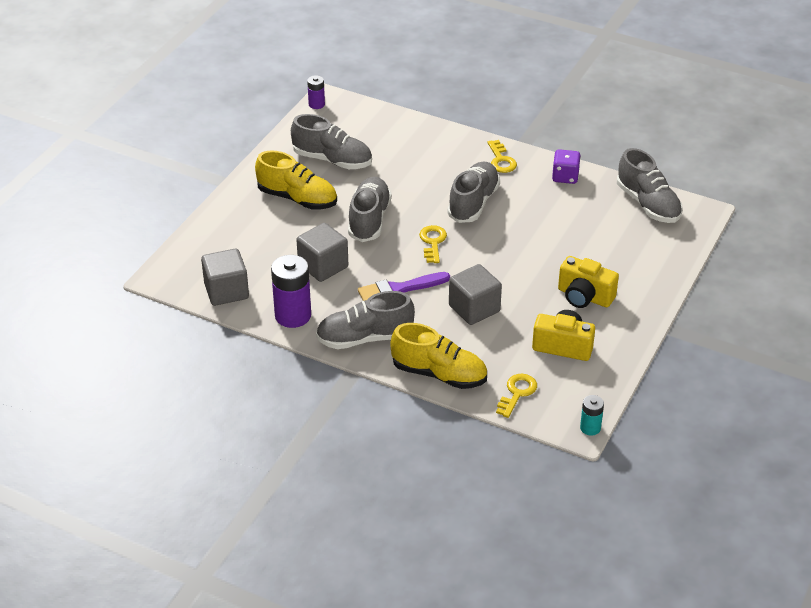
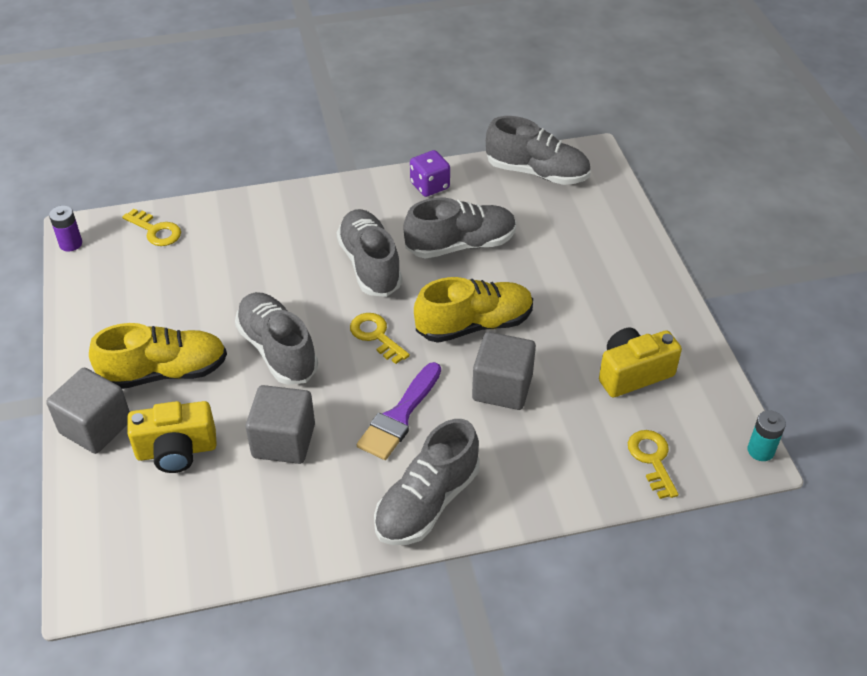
camera: 40 degrees left, 5 degrees up
(226, 291) = (197, 551): grey cube -> grey cube (96, 427)
(293, 315) = (314, 530): purple battery -> none
(332, 160) = (159, 301): grey shoe -> grey shoe (460, 245)
(439, 374) = (553, 492): yellow shoe -> yellow shoe (474, 325)
(501, 160) = (347, 202): yellow key -> yellow key (156, 231)
(584, 297) = (591, 305): yellow camera -> yellow camera (176, 451)

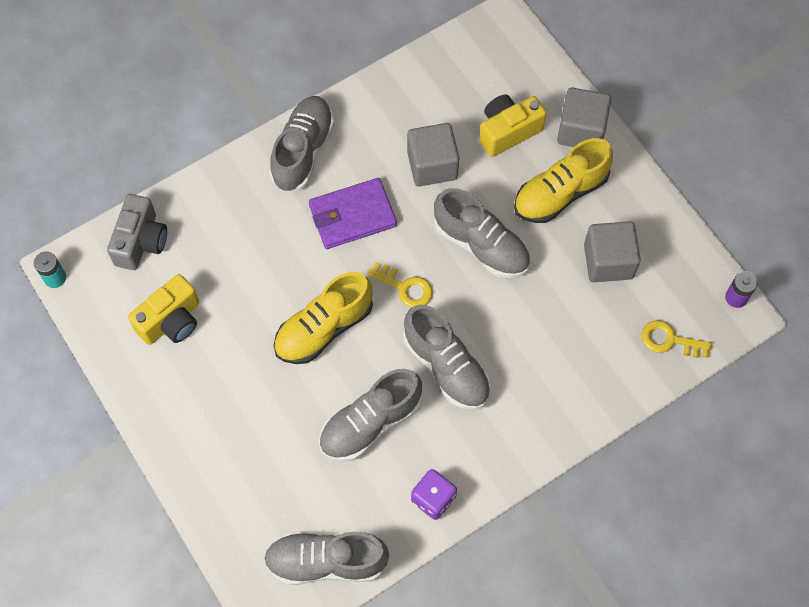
camera: 160 degrees right, 20 degrees up
(399, 416) = (352, 216): purple brush -> purple wallet
(502, 387) = (278, 270): grey cube -> grey cube (608, 261)
(652, 459) = (141, 241): yellow key -> grey camera

